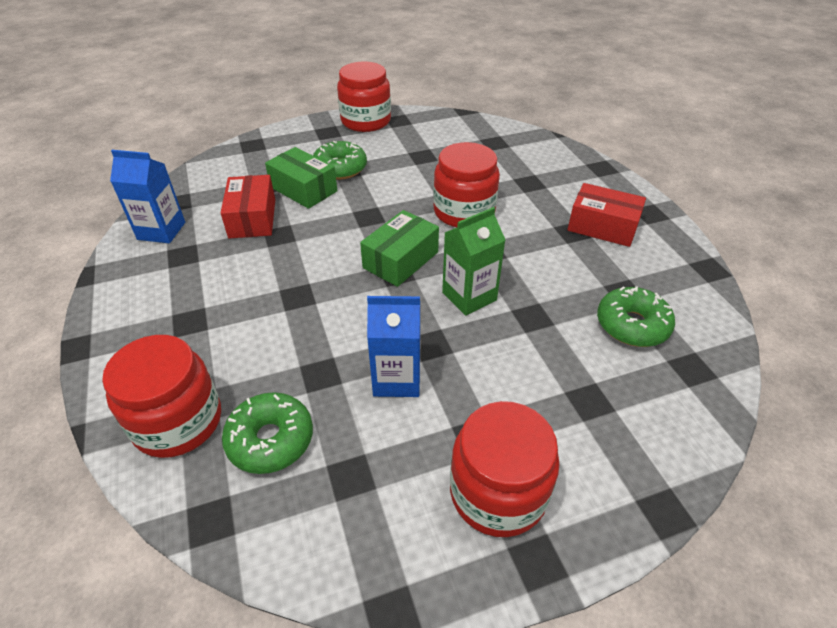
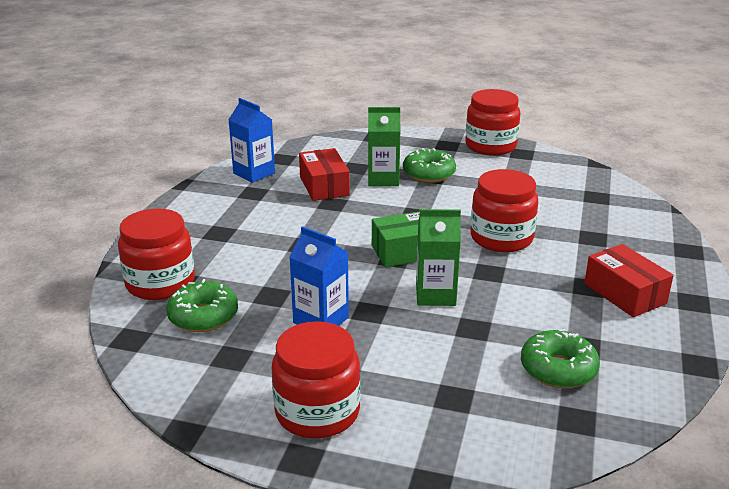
camera: 35 degrees right, 15 degrees down
(252, 218) = (324, 186): red box -> red box turned 45 degrees counterclockwise
(303, 189) = (383, 179): green box -> green carton

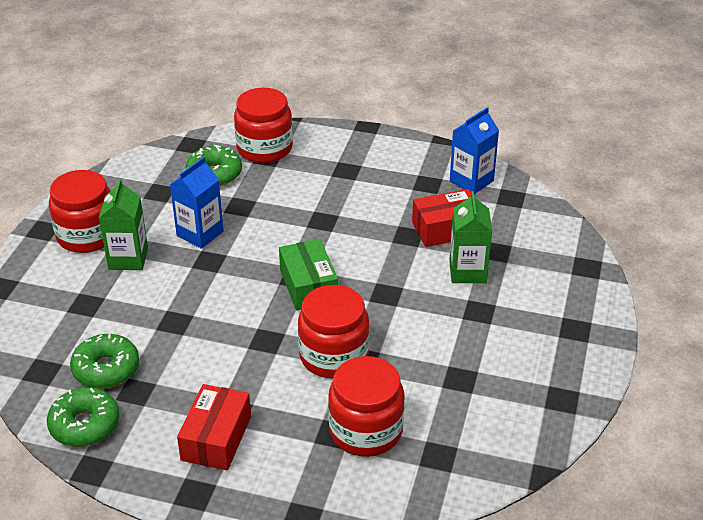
camera: 90 degrees right, 10 degrees up
(429, 174) = (486, 308): green donut -> green donut (85, 425)
(435, 295) = (230, 301): green carton -> green carton (128, 259)
(490, 146) = (580, 370): red jar -> red jar (366, 430)
(624, 293) = (216, 438): red box -> red box turned 45 degrees counterclockwise

